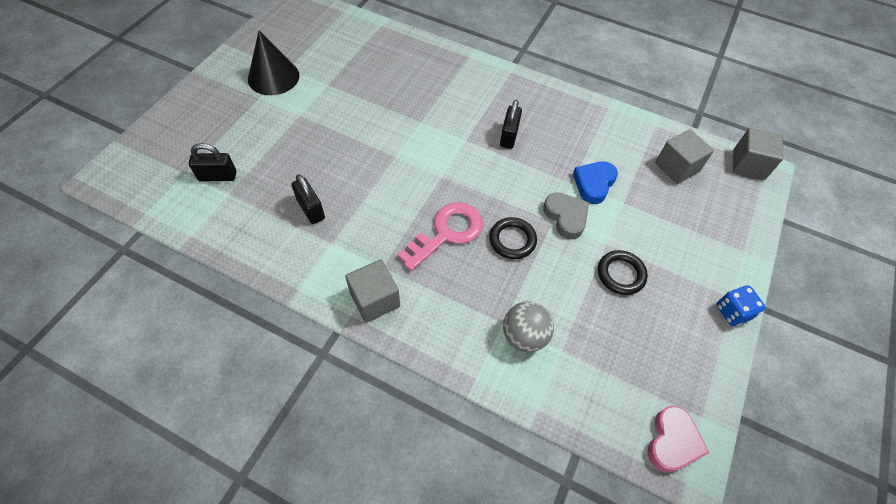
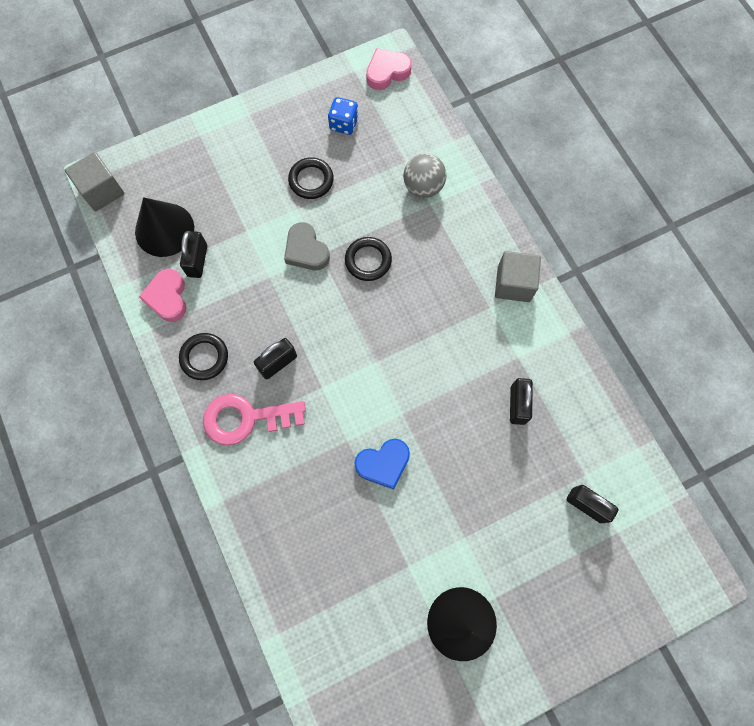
camera: 140 degrees left, 15 degrees up
(447, 233) = (415, 302): pink key -> pink key (245, 418)
(558, 112) = (204, 357): none -> black ring
(566, 217) = (306, 250): grey heart -> grey heart turned 45 degrees counterclockwise
(594, 184) = (252, 263): blue heart -> blue heart (383, 464)
(621, 130) = (167, 297): none -> pink heart
(631, 162) = (197, 261): none -> black padlock
(677, 167) = (164, 229): grey cube -> black cone
(732, 312) = (261, 106): blue dice -> blue dice (344, 124)

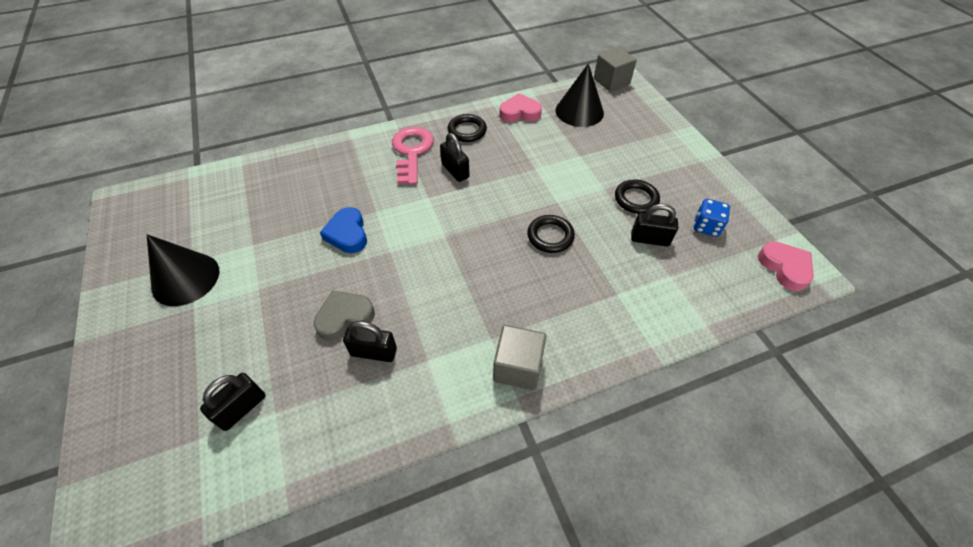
camera: 95 degrees right, 20 degrees down
(197, 261) = (551, 128): black padlock -> black padlock (650, 239)
(306, 250) = (561, 192): grey heart -> grey heart (344, 317)
(423, 187) = (639, 289): grey ball -> none

